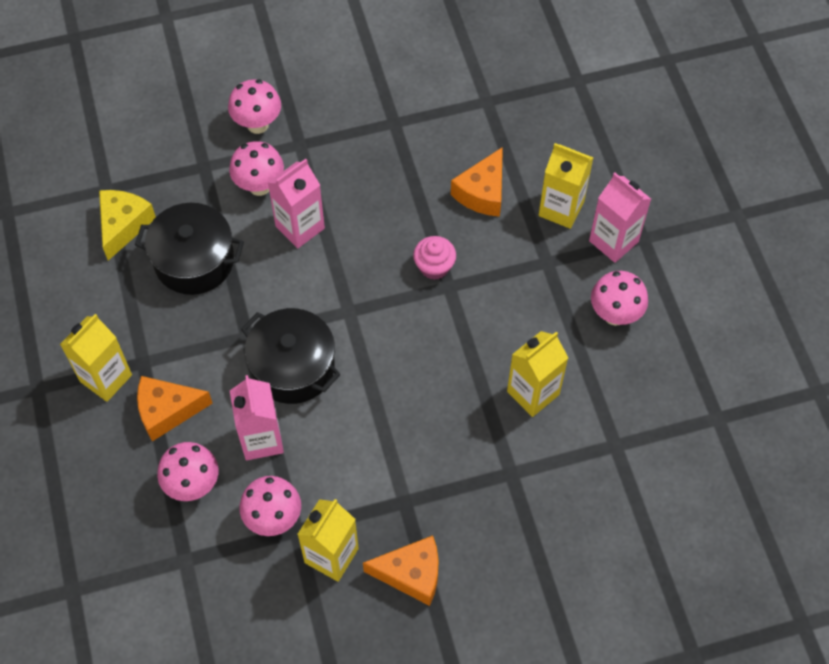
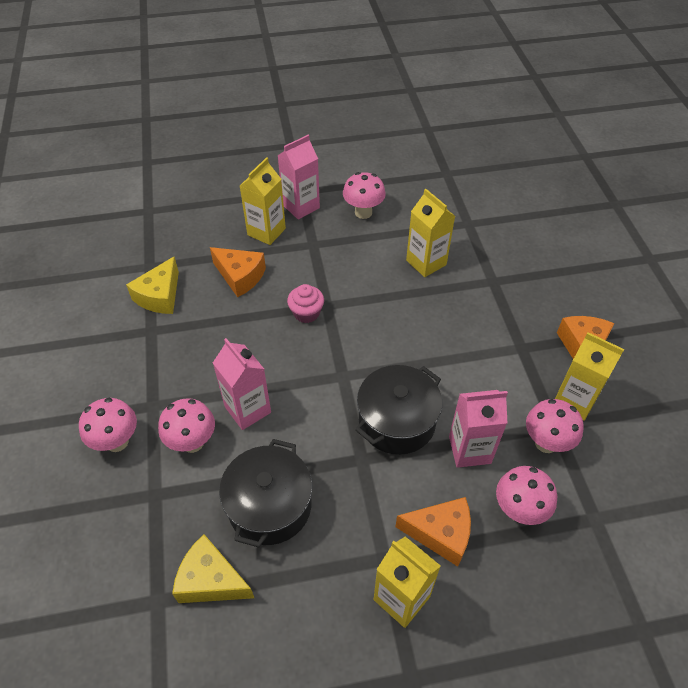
camera: 85 degrees left, 10 degrees down
(167, 411) = (440, 534): orange cheese -> orange cheese turned 75 degrees counterclockwise
(443, 120) = (160, 296): none -> yellow cheese

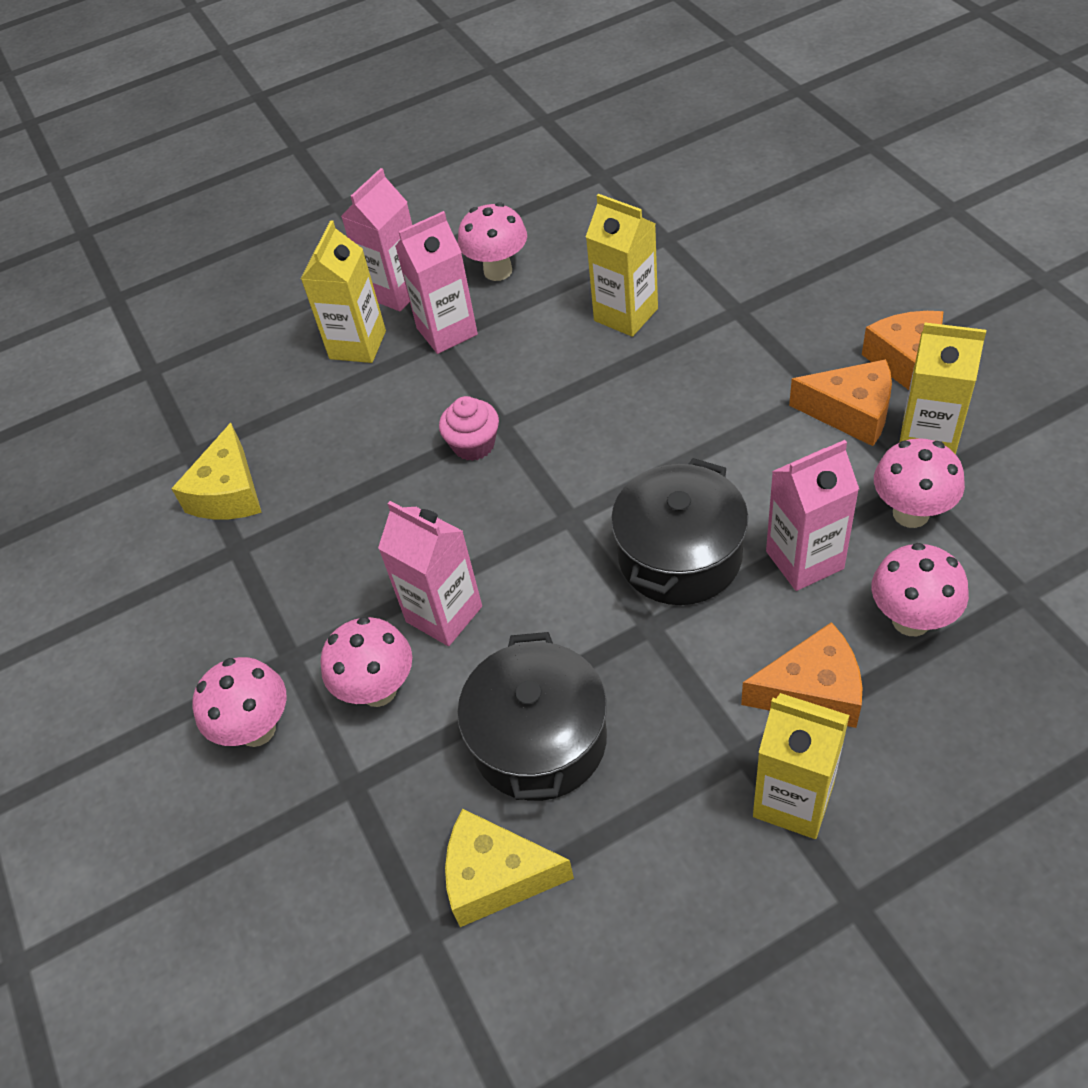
camera: 10 degrees left, 0 degrees up
(240, 276) = (345, 424): orange cheese -> orange cheese (851, 412)
(319, 240) = (447, 331): none -> pink carton

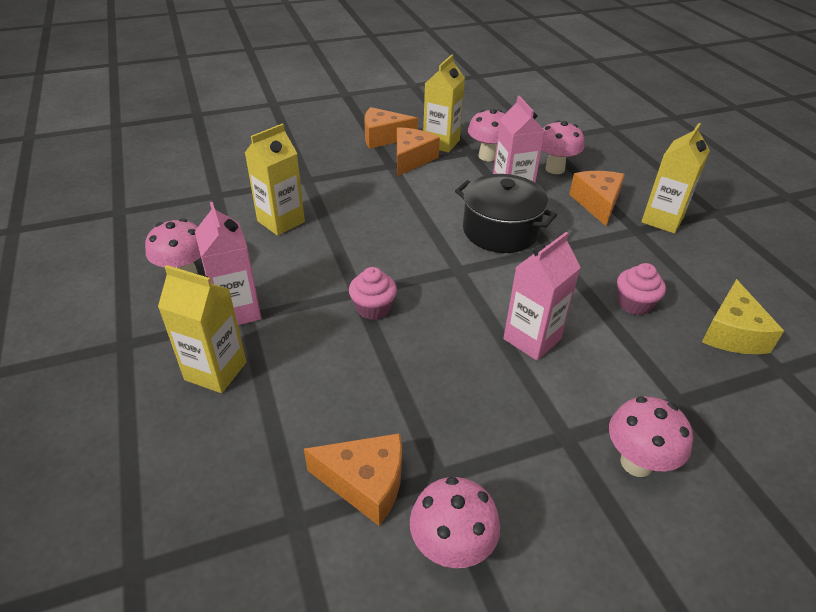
camera: 90 degrees left, 10 degrees down
(229, 493) = (365, 483): yellow cheese -> orange cheese
(378, 690) = (597, 381): pink mushroom -> pink mushroom (451, 548)
(396, 291) = (161, 339): pink carton -> none
(539, 740) = (634, 304): black pot -> pink cupcake

